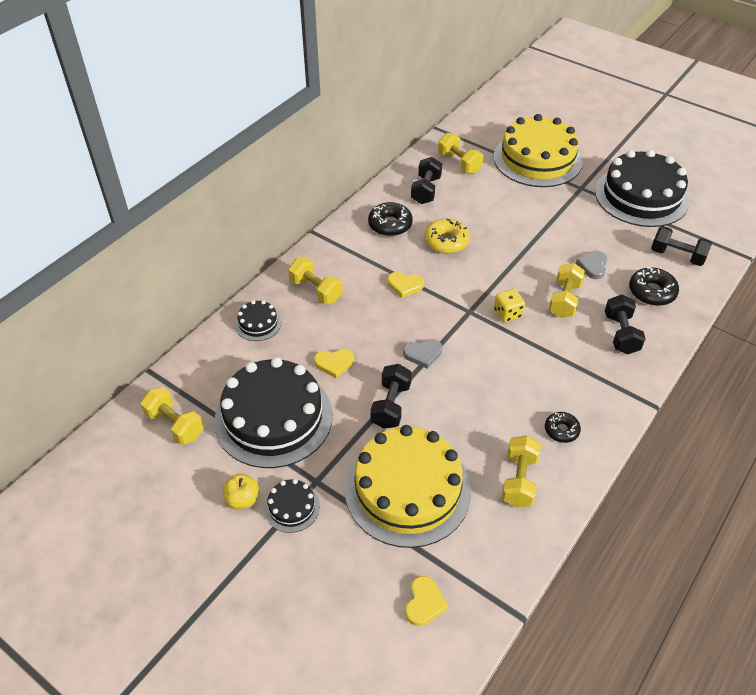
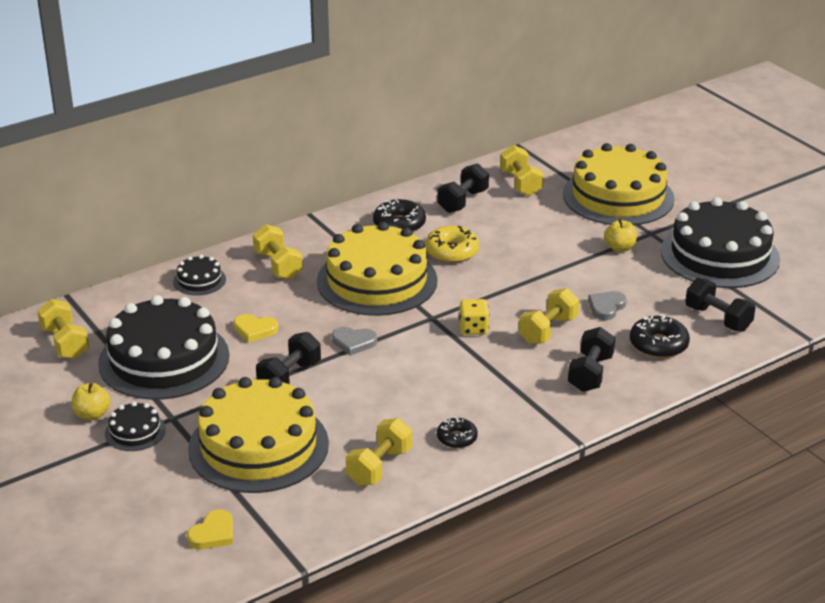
camera: 20 degrees right, 15 degrees down
(405, 285) = (377, 281): yellow heart -> yellow cake
(568, 207) = (619, 248): none -> yellow apple

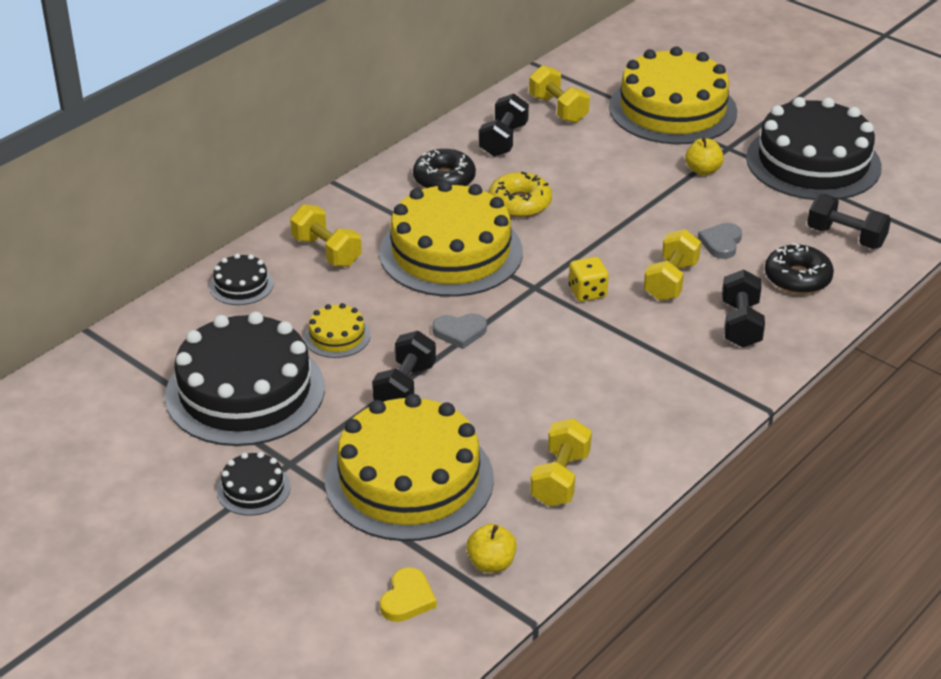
camera: 15 degrees left, 5 degrees up
(65, 343) = (113, 391): yellow dumbbell -> none
(92, 414) = (190, 477): yellow apple -> yellow apple (491, 563)
(255, 330) = (337, 336): yellow heart -> yellow cake
(457, 438) = (631, 428): black donut -> none

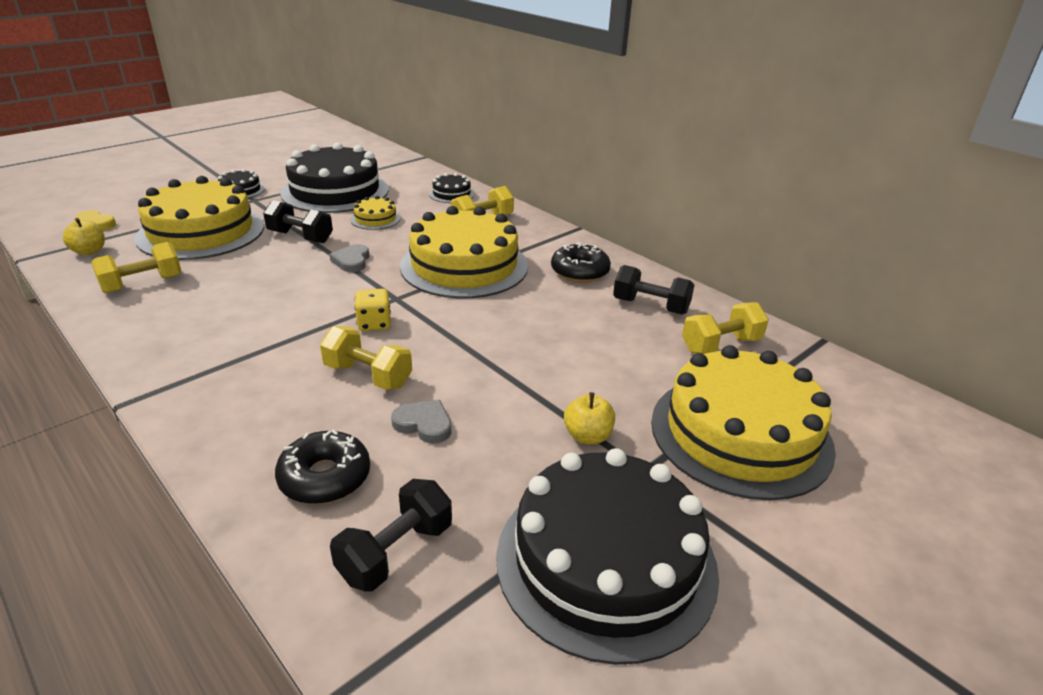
camera: 95 degrees right, 5 degrees down
(519, 203) = (534, 304): yellow donut -> none
(560, 479) = (142, 284): yellow dumbbell -> yellow dumbbell turned 60 degrees counterclockwise
(740, 324) = (265, 412): black dumbbell -> none

